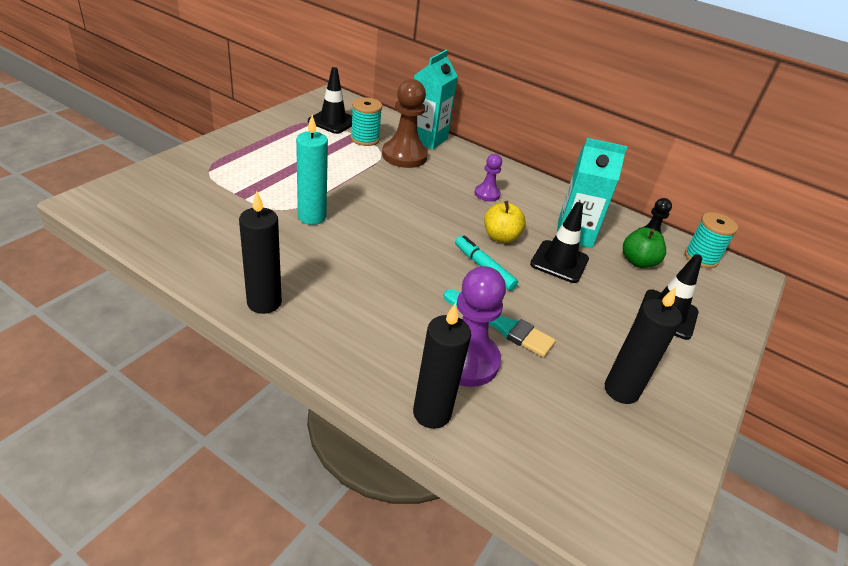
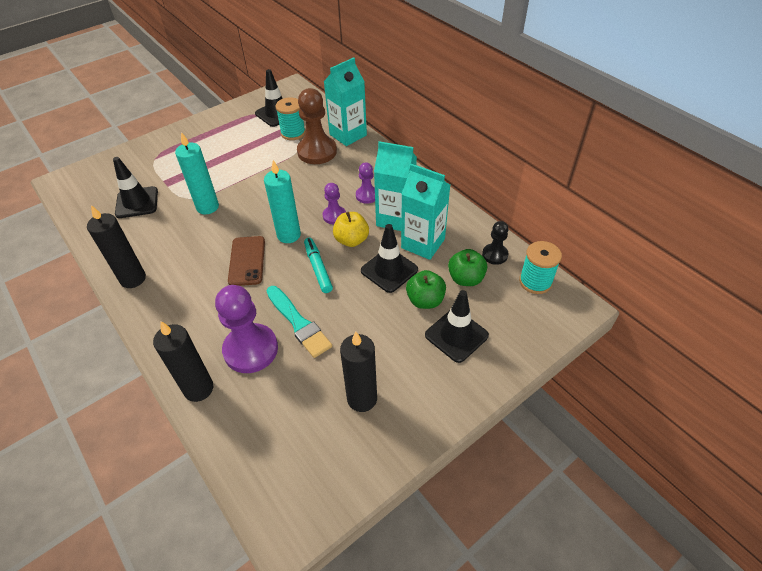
camera: 25 degrees right, 10 degrees up
(215, 218) = (137, 202): none -> black traffic cone
(398, 268) = (247, 261): none -> brown phone
(428, 238) = (289, 235): none -> turquoise candle
(466, 215) = (334, 216): none -> purple pawn
(531, 213) = (395, 218): none -> turquoise carton
(614, 286) = (425, 300): none -> green apple

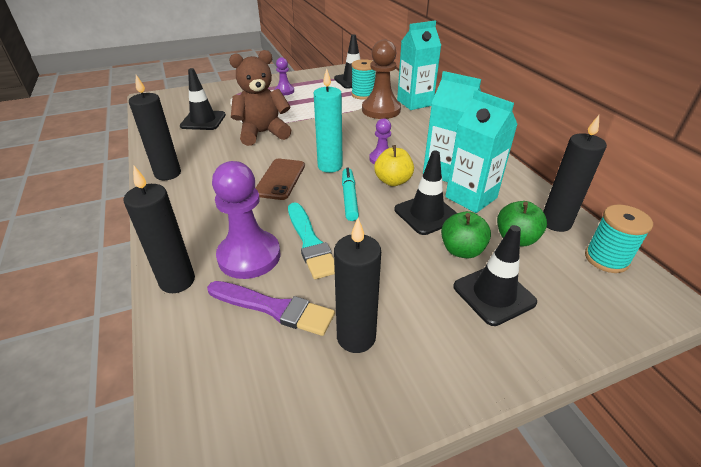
camera: 15 degrees right, 10 degrees down
(207, 207) = (263, 133): turquoise candle -> brown teddy bear
(290, 392) = (274, 308): none -> purple brush
(367, 195) = (420, 149): purple pawn -> purple pawn (284, 91)
(494, 255) = (555, 223): black pawn -> black candle

